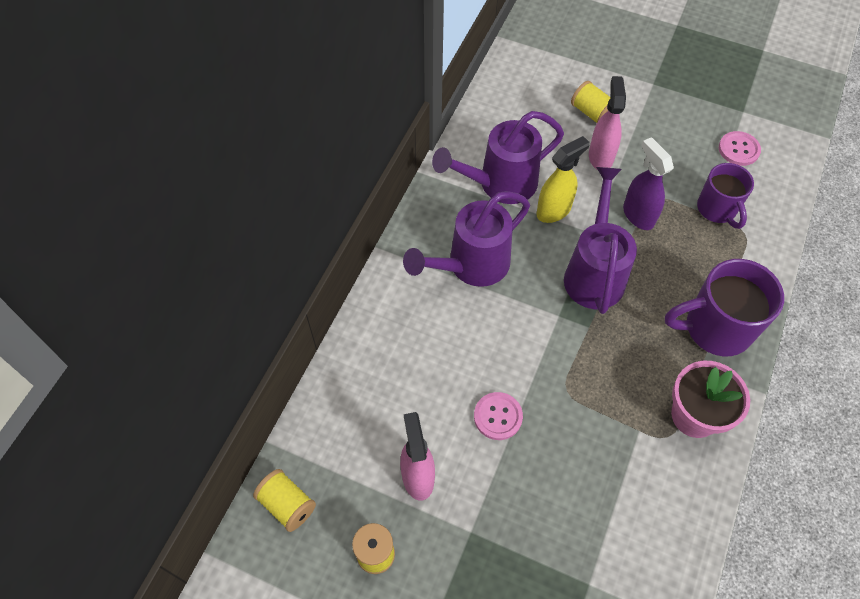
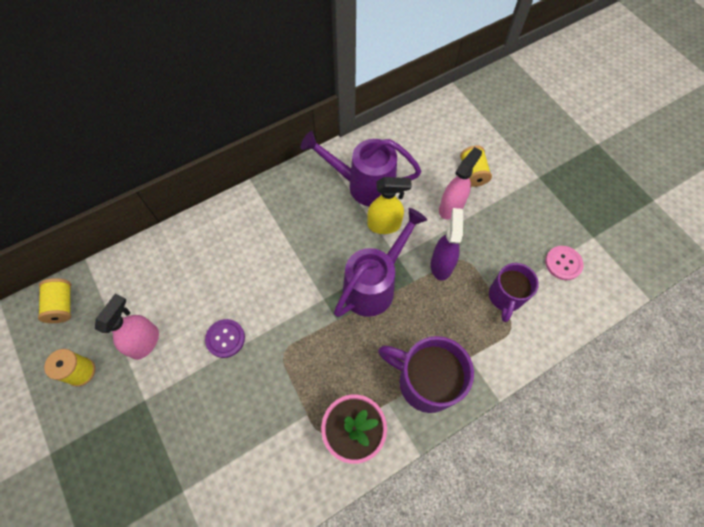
camera: 35 degrees right, 5 degrees up
(471, 265) = (297, 228): purple watering can -> none
(498, 416) = (225, 338): pink button -> purple button

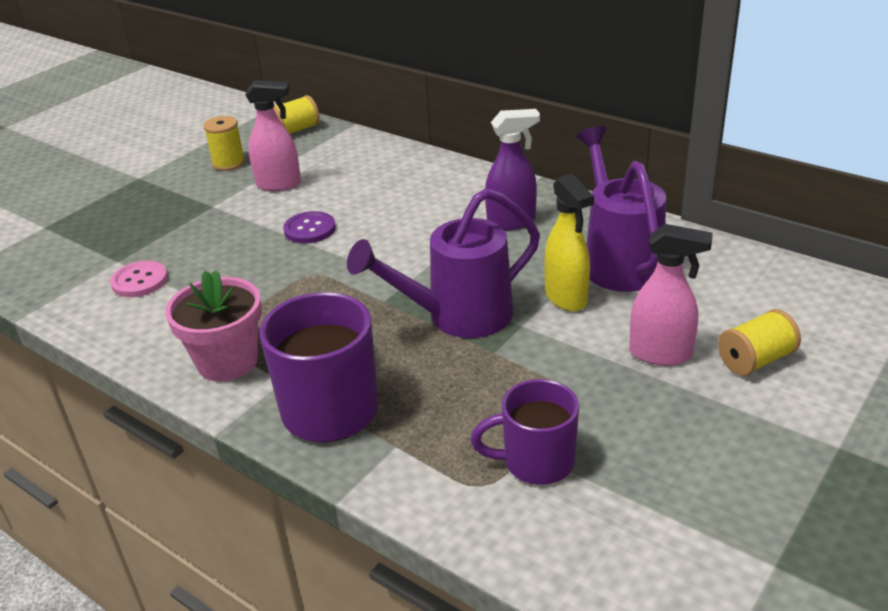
camera: 70 degrees right, 30 degrees down
(374, 285) = (458, 317): purple watering can -> purple watering can turned 135 degrees clockwise
(441, 265) = (543, 372): purple spray bottle -> purple spray bottle (512, 222)
(563, 263) = (669, 528): pink button -> pink button (139, 281)

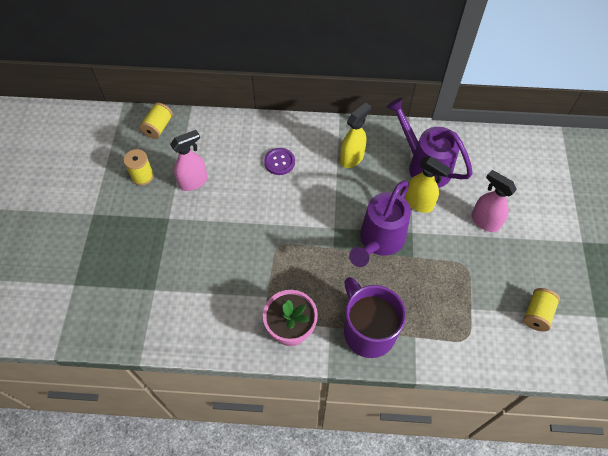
camera: 35 degrees left, 25 degrees up
(139, 281) = (184, 298): pink button -> none
(309, 229) = (247, 212): purple button -> purple button (279, 162)
(512, 222) = (352, 158): purple spray bottle -> yellow spray bottle
(536, 462) = (479, 313): purple mug -> none
(661, 354) = (484, 221): pink spray bottle -> pink spray bottle turned 120 degrees counterclockwise
(755, 360) = (524, 206): yellow spool -> yellow spool (537, 314)

